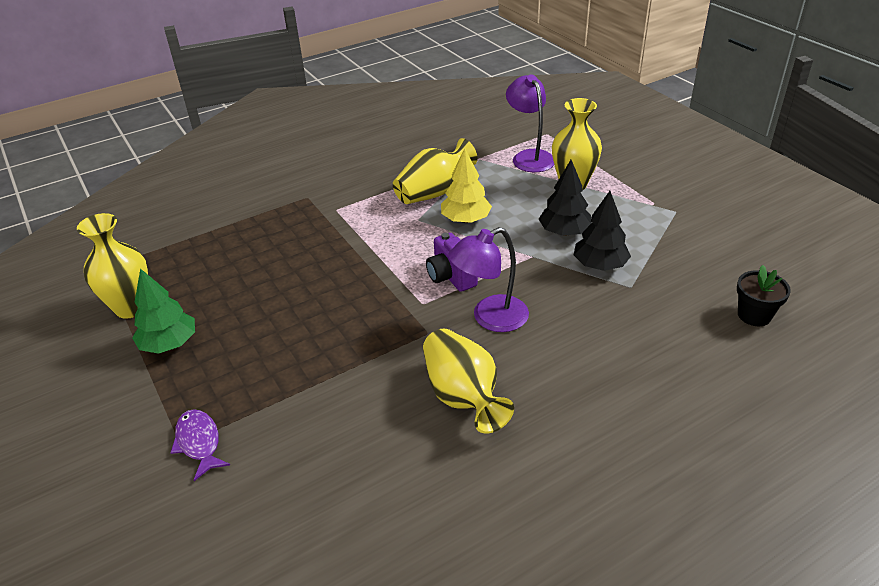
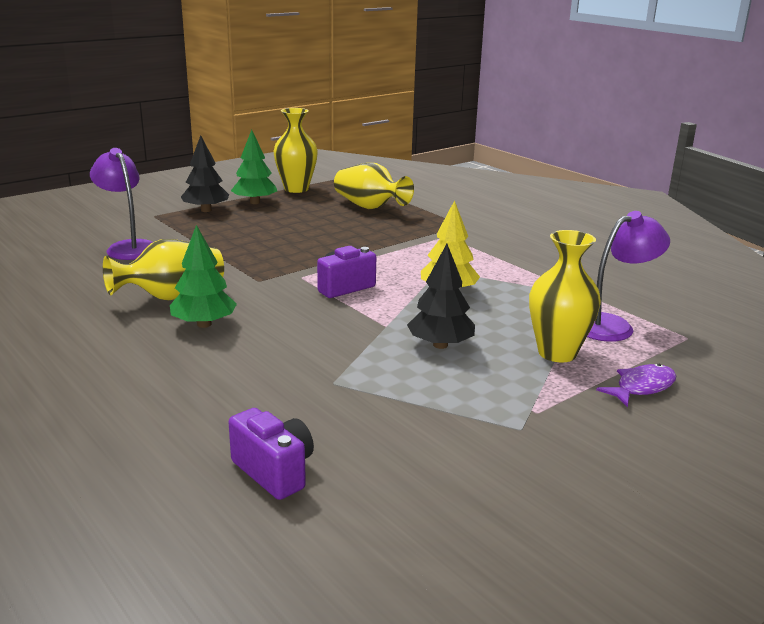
camera: 80 degrees right, 15 degrees down
(199, 443) = (152, 219): purple fish -> purple fish (642, 387)
(433, 193) = (496, 275): yellow vase -> yellow vase (369, 207)
(490, 318) = (277, 306): purple lamp -> purple lamp (128, 247)
(530, 366) = (204, 324): none -> green tree
(600, 265) = (375, 365): black tree -> black tree (206, 210)
(754, 315) = (274, 471): black flower pot -> purple camera

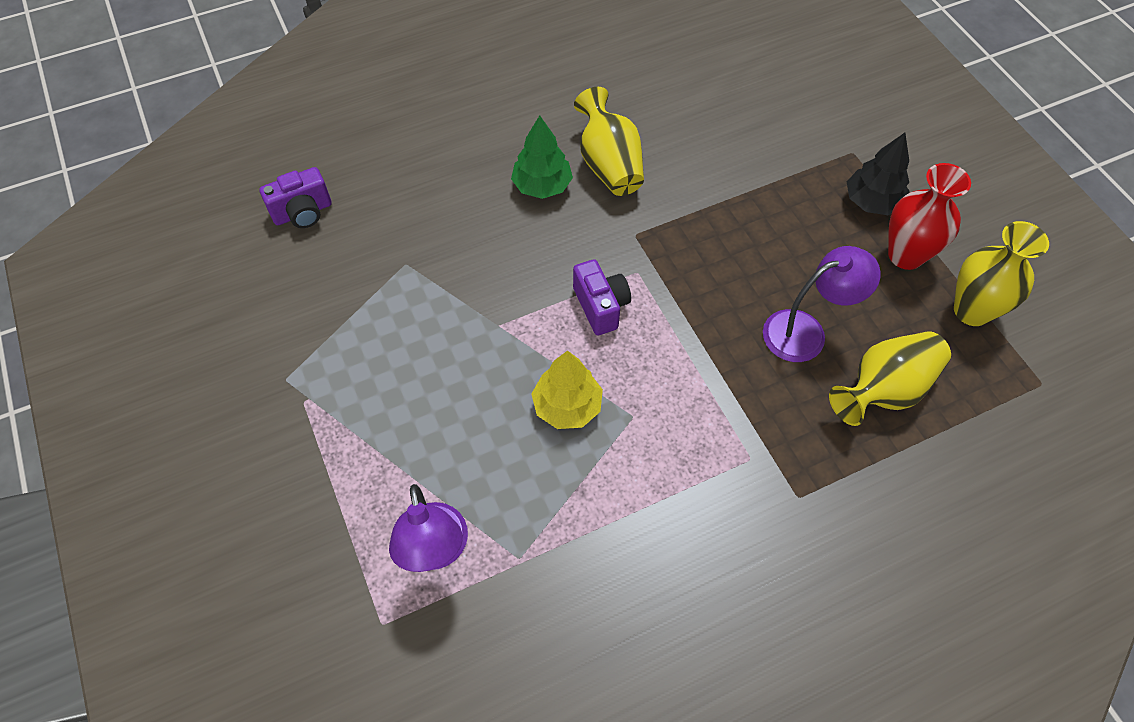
camera: 105 degrees right, 35 degrees up
(128, 247) = (747, 132): purple lamp -> purple lamp (806, 331)
(255, 202) = (905, 255): green tree -> red vase
(440, 345) = (445, 362): black tree -> none
(557, 353) = (395, 463): yellow vase -> none
(642, 387) = (306, 512): purple fish -> none

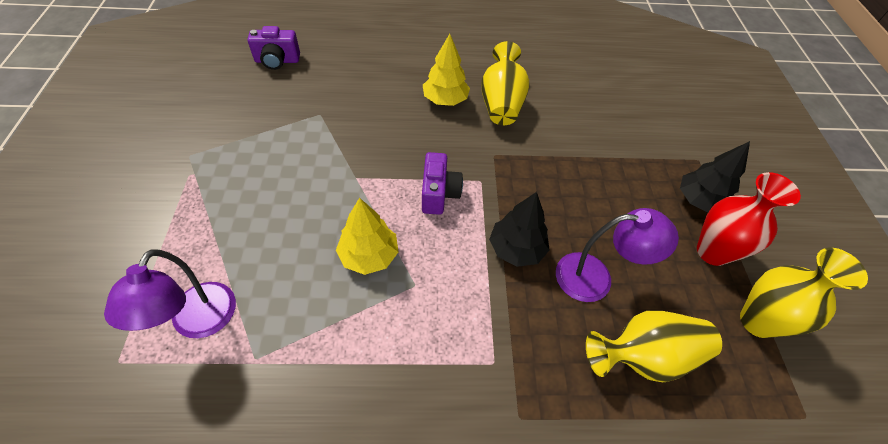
camera: 20 degrees right, 5 degrees down
(542, 186) = (445, 100): green tree -> yellow tree
(714, 334) = (516, 249): none -> black tree

